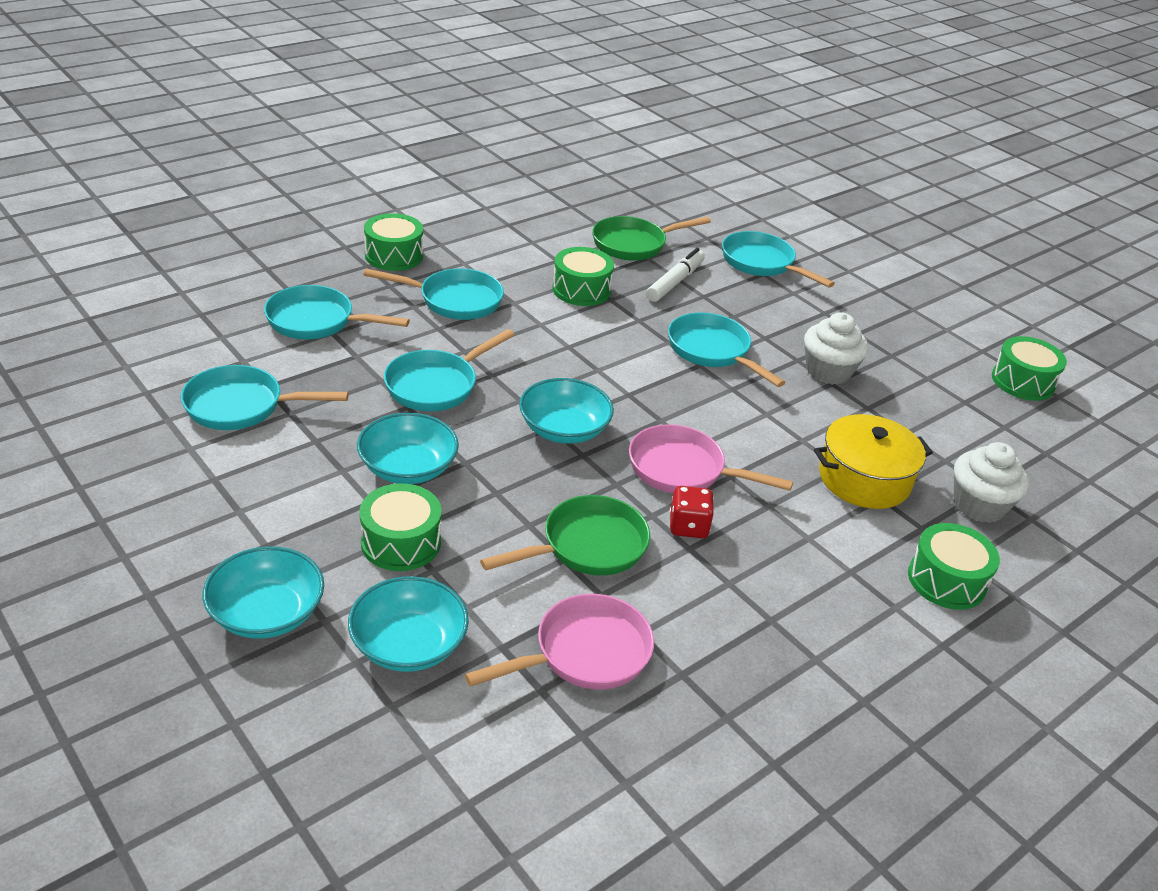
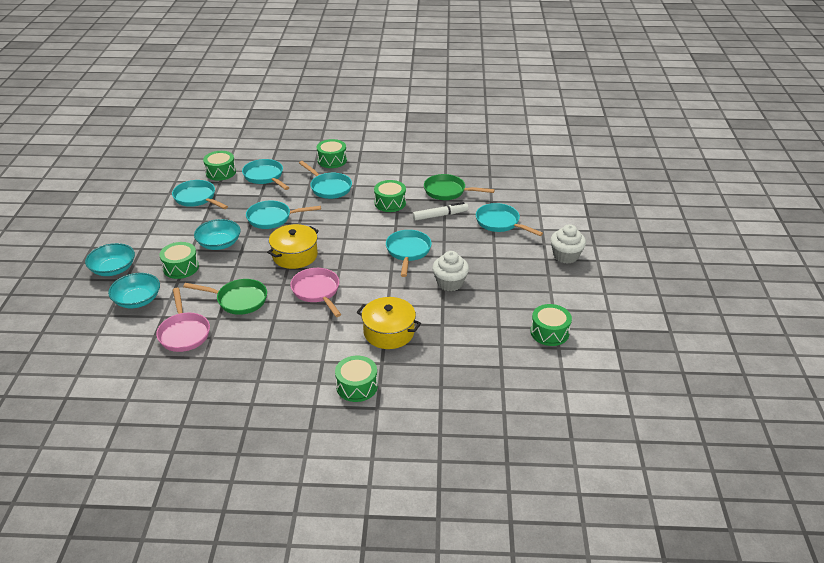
camera: 45 degrees right, 0 degrees up
(219, 343) = (221, 172): none -> green drum
(564, 429) = (295, 255): turquoise bowl -> yellow pot
(584, 653) = (184, 333): pink pan -> pink pan turned 60 degrees clockwise
(688, 526) = (285, 312): red dice -> none
(762, 263) = (500, 223): turquoise pan -> turquoise pan turned 45 degrees counterclockwise
(979, 505) = (424, 368): white cupcake -> white cupcake (565, 256)

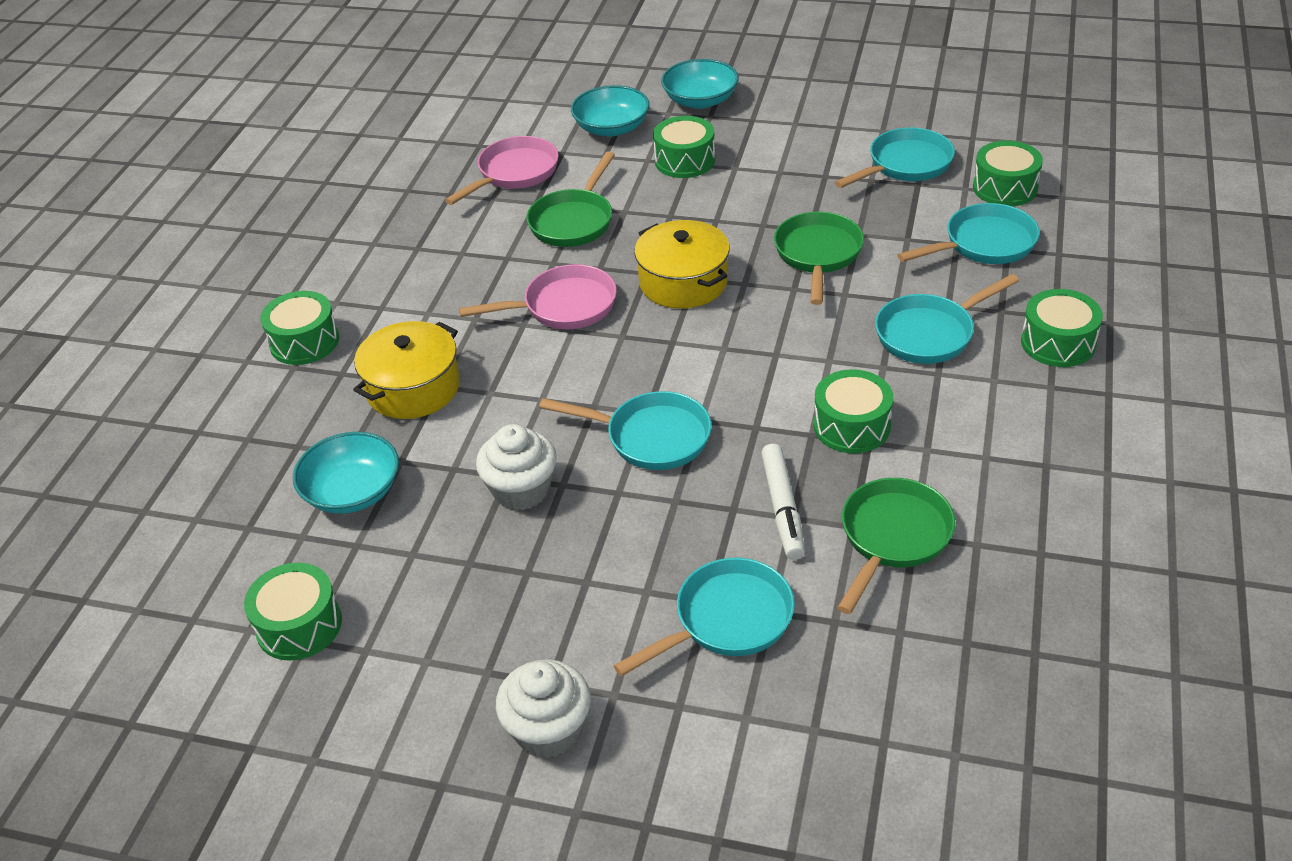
camera: 105 degrees right, 5 degrees up
(184, 333) = (514, 173): pink pan -> pink pan turned 135 degrees clockwise
(219, 244) = (745, 196): turquoise bowl -> turquoise bowl (352, 491)
(272, 218) = (818, 255): turquoise pan -> green pan

